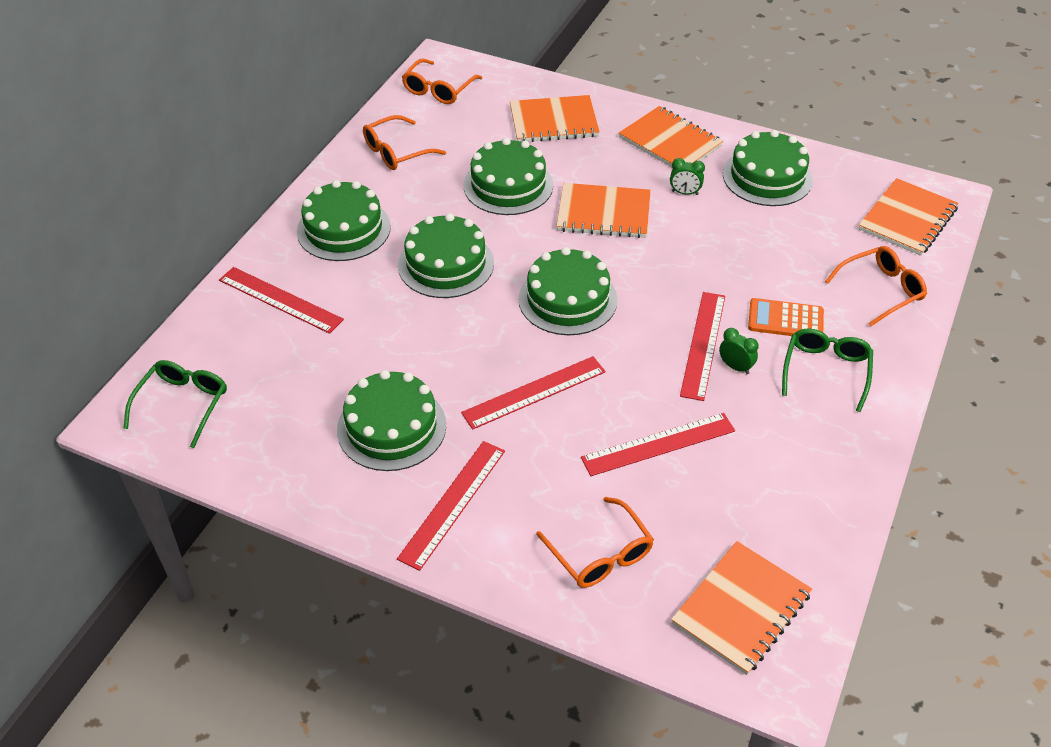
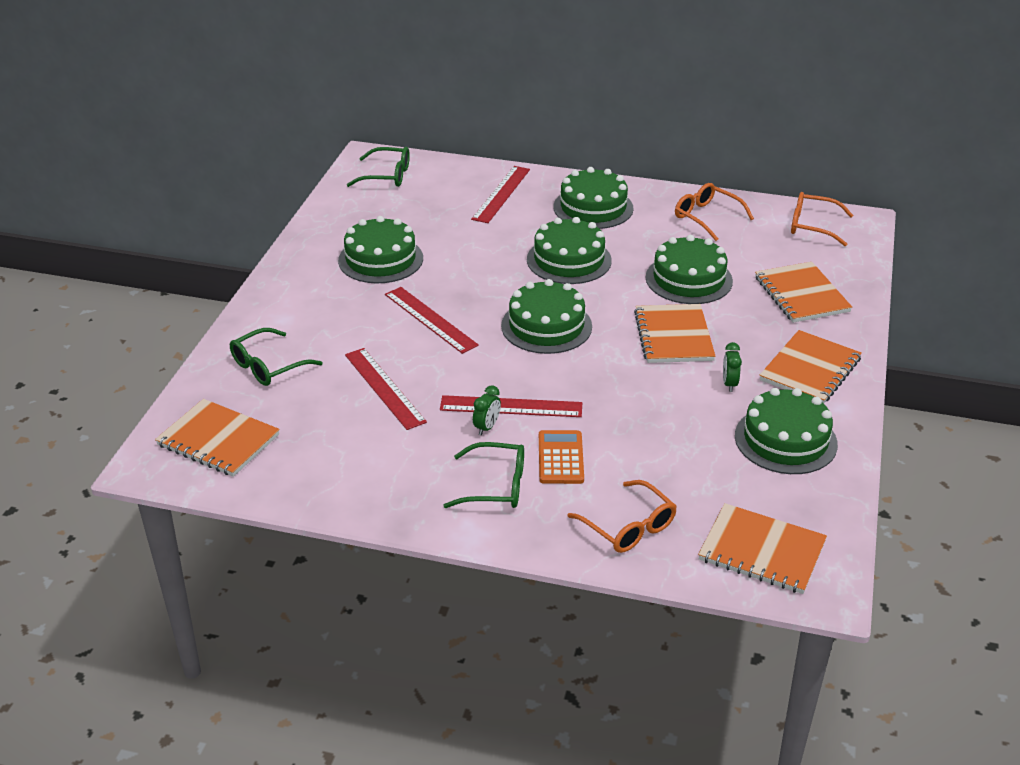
camera: 80 degrees right, 10 degrees down
(452, 503) = (311, 295): red ruler -> none
(600, 554) = (268, 366): orange glasses -> green glasses

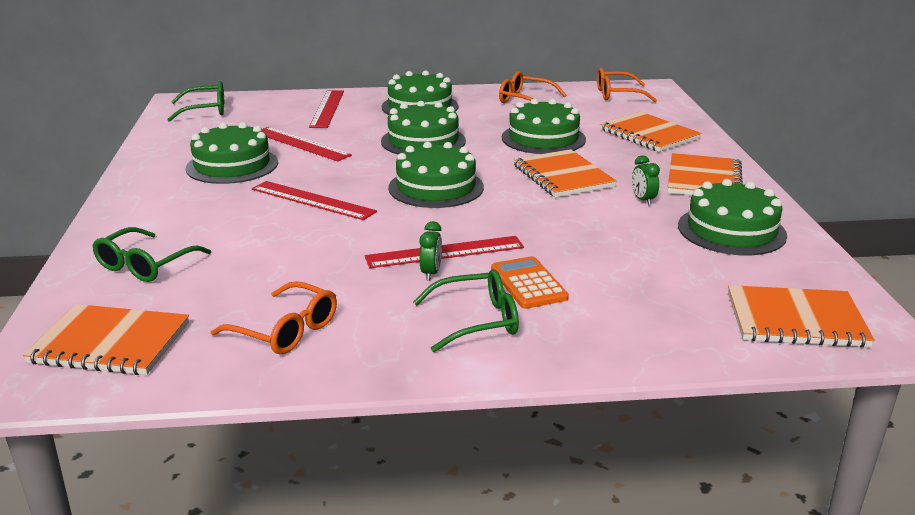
camera: 20 degrees left, 10 degrees down
(384, 388) = (294, 260): red ruler -> red ruler (301, 144)
(628, 527) = (646, 327): orange glasses -> orange glasses (285, 330)

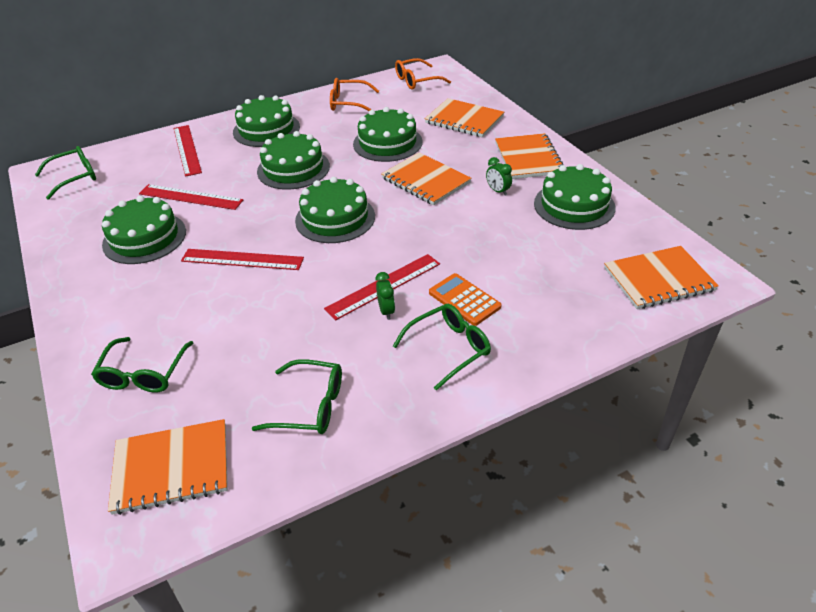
camera: 20 degrees left, 15 degrees up
(285, 330) = (310, 406): orange glasses -> green glasses

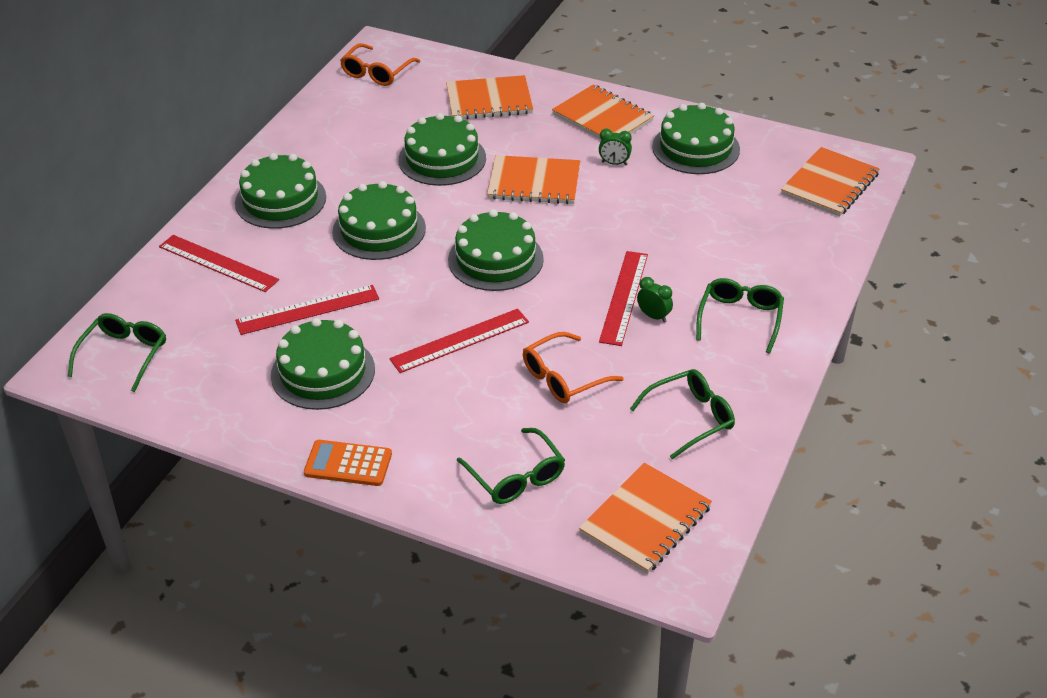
camera: 40 degrees left, 0 degrees up
(348, 103) = (334, 130): orange glasses -> orange glasses (563, 378)
(464, 300) = (704, 274): orange calculator -> orange calculator (348, 464)

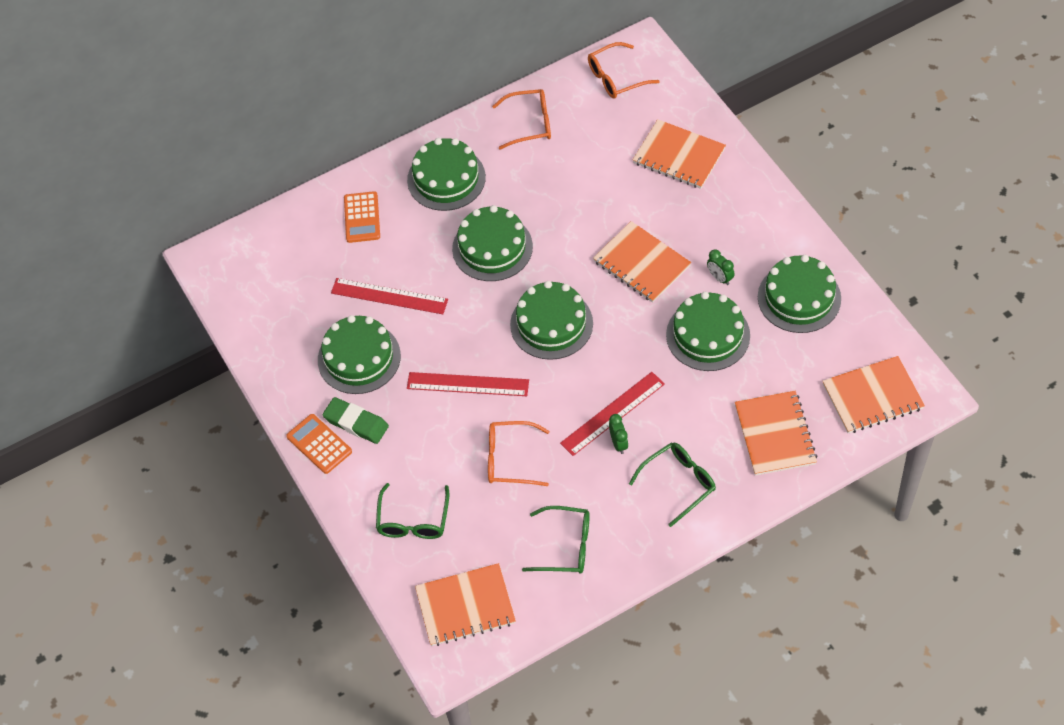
camera: 40 degrees right, 15 degrees up
(124, 355) = (248, 268): green glasses -> none
(218, 263) = (362, 217): red ruler -> orange calculator
(326, 131) = (530, 124): none -> orange glasses
(372, 426) = (356, 423): none -> green eraser
(442, 159) = (593, 200): green cake -> green cake (708, 335)
(602, 117) = (753, 224): orange notebook -> orange notebook (775, 434)

